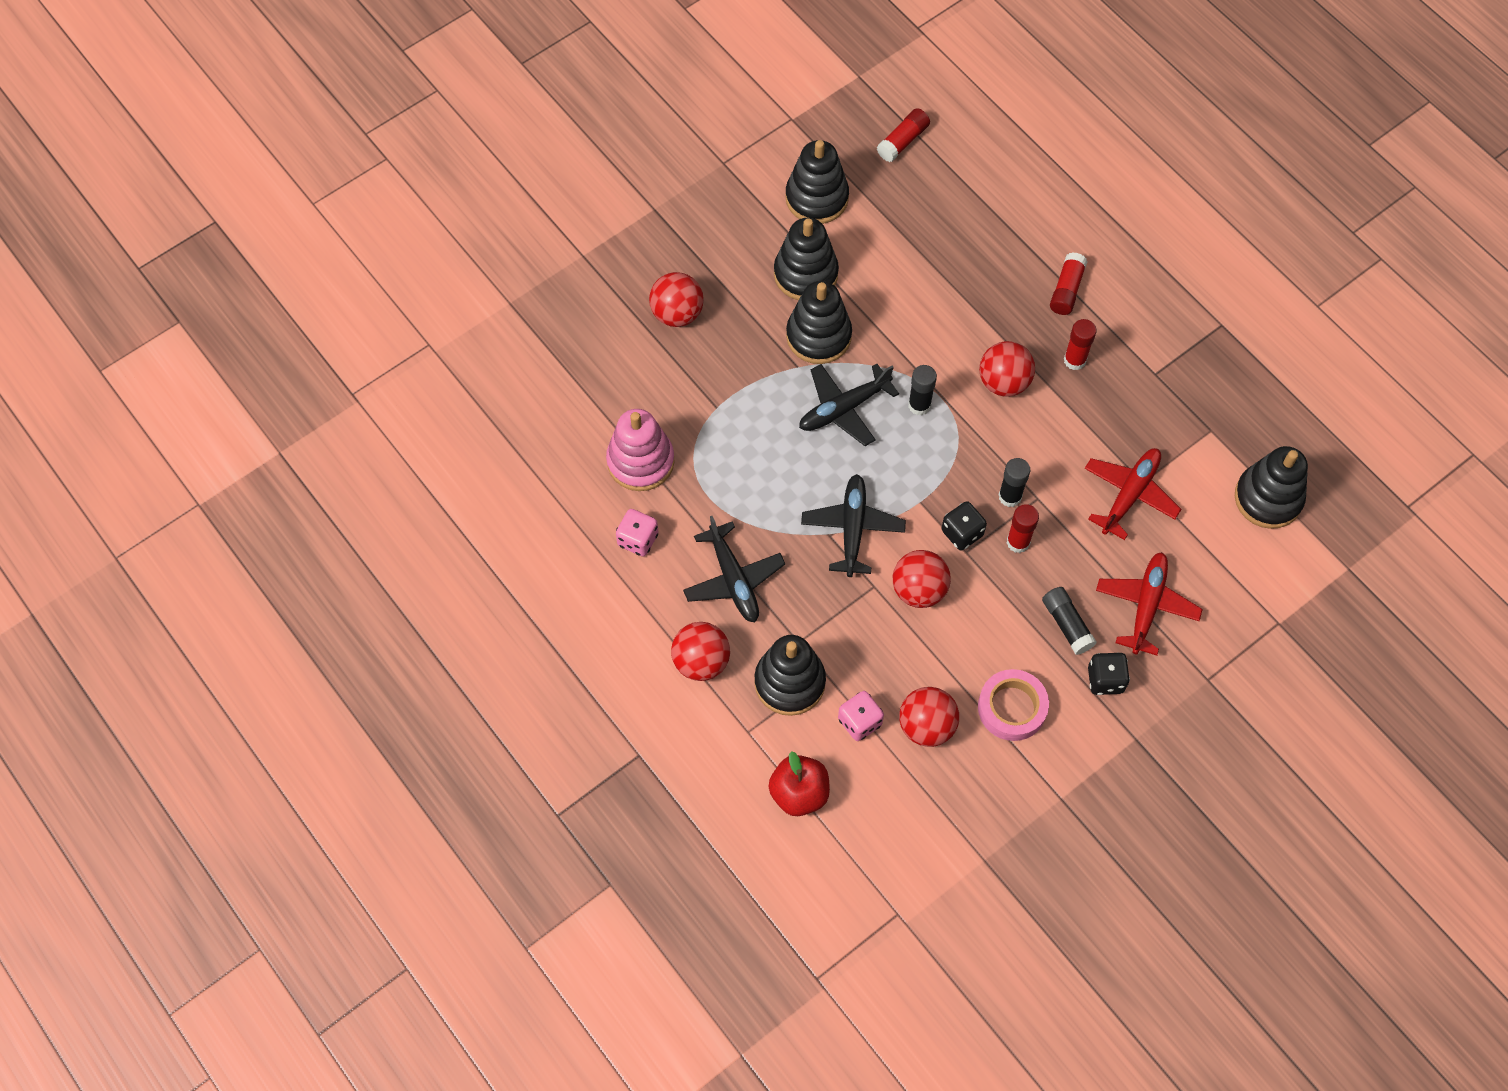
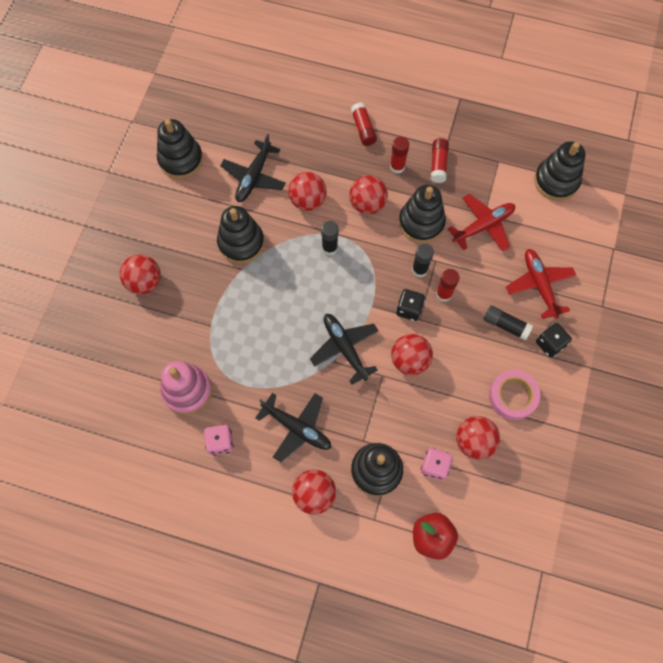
camera: 35 degrees left, 5 degrees up
(805, 274) = (206, 209): black stacking toy -> black stacking toy (421, 222)
(843, 409) = (287, 278): black plane -> black plane (254, 177)
(903, 141) = (208, 96): red glue stick -> red glue stick (438, 164)
(933, 335) = (308, 200): none -> red ball
(1129, 494) = (483, 226): red plane -> red plane turned 60 degrees clockwise

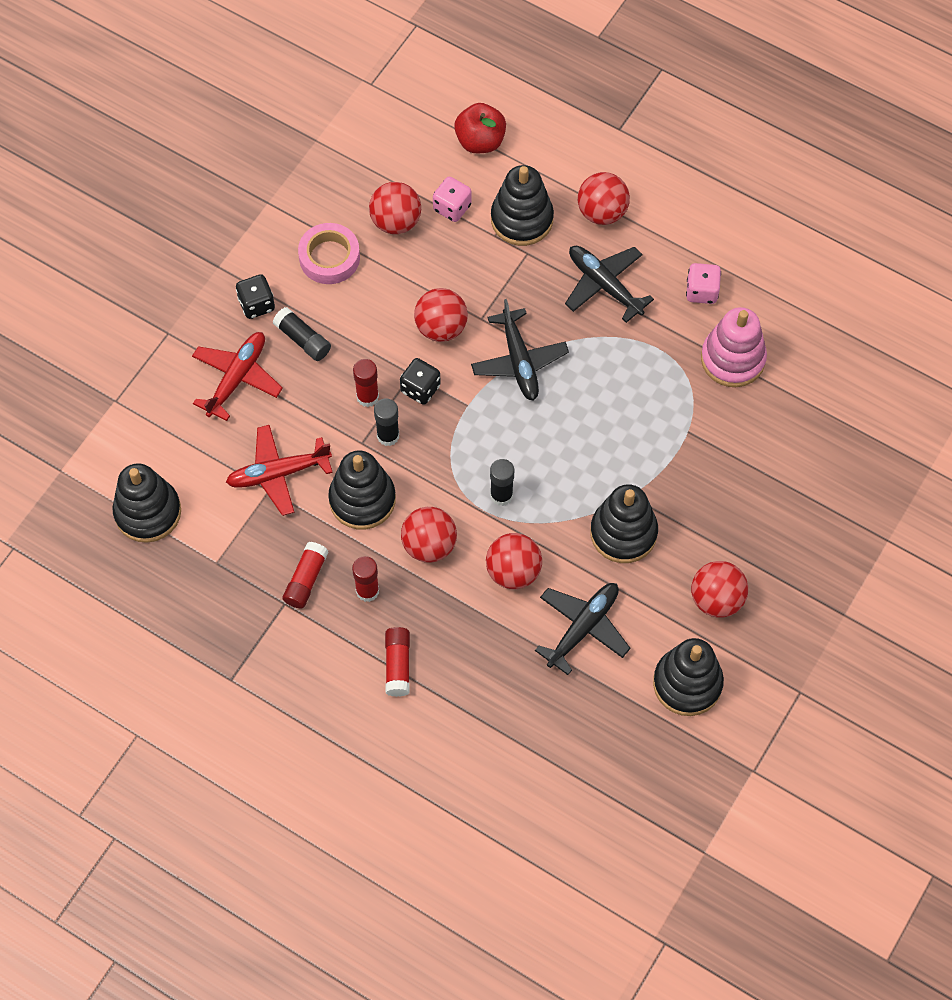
camera: 165 degrees left, 5 degrees down
(145, 282) = (768, 510): red ball -> red ball (716, 599)
(539, 285) = (237, 378): red plane -> red plane turned 150 degrees counterclockwise

